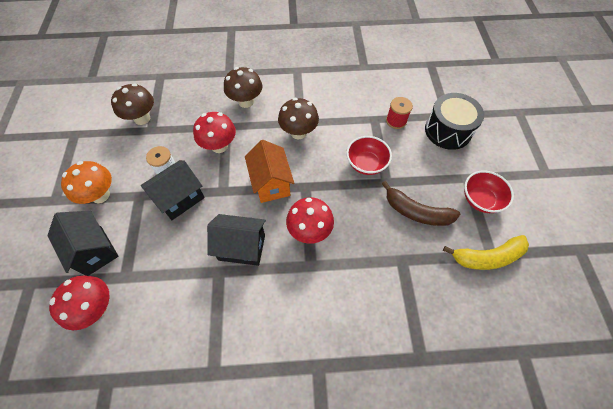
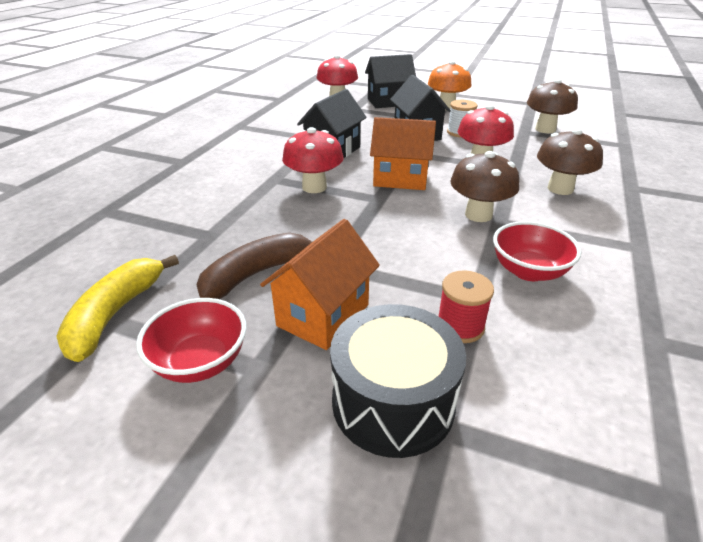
camera: 115 degrees right, 25 degrees down
(366, 164) = (380, 256): red bowl -> red bowl (528, 271)
(423, 169) = (323, 315): none -> orange house

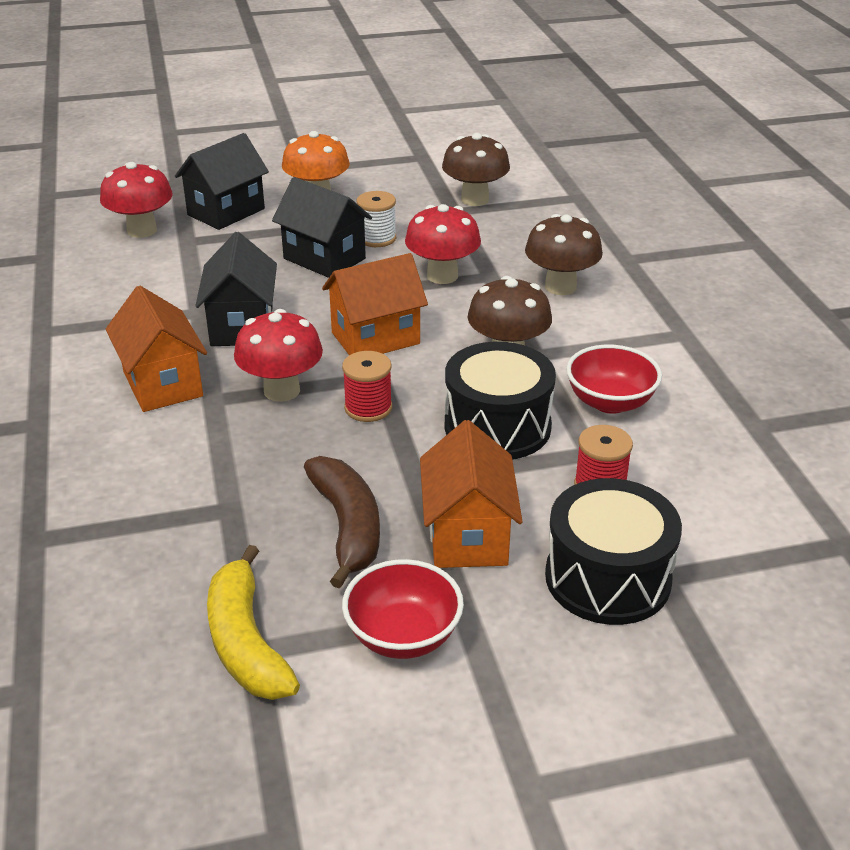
camera: 35 degrees left, 0 degrees up
(256, 274) = (347, 526): brown banana -> brown banana turned 150 degrees clockwise
(259, 164) = (162, 384): none -> orange house
(352, 213) = (368, 408): none -> red spool
(423, 254) = (497, 426): none -> black drum

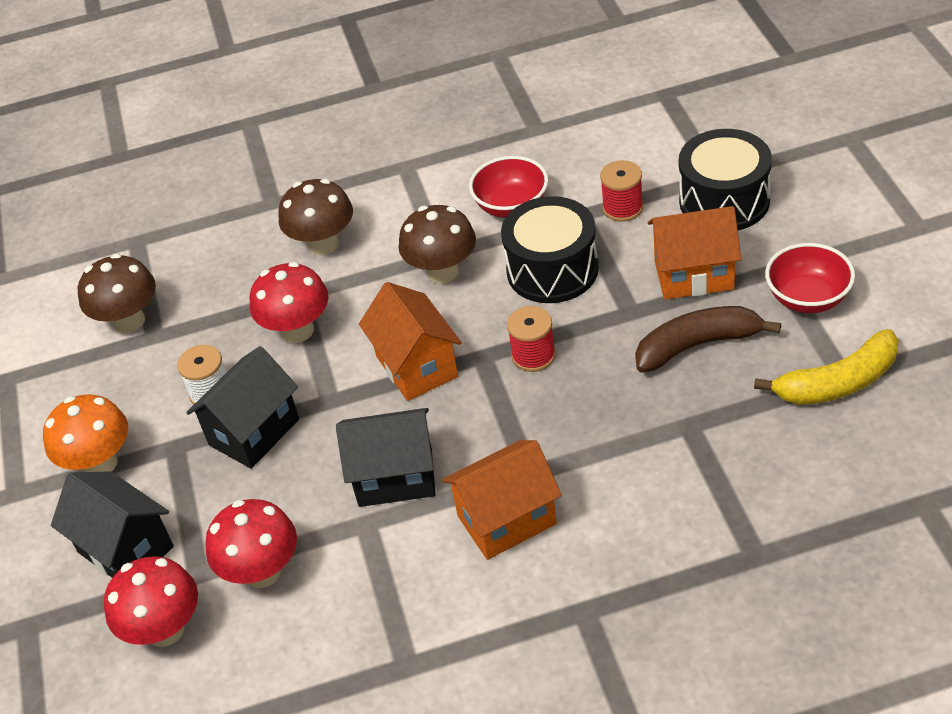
camera: 85 degrees left, 10 degrees up
(282, 390) = (511, 422): red mushroom -> red mushroom (262, 572)

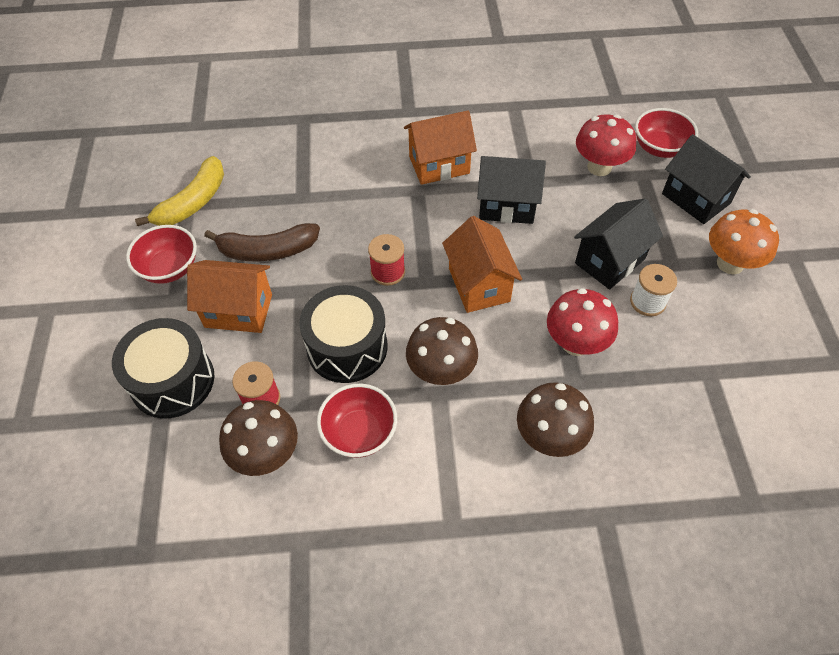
camera: 175 degrees left, 10 degrees up
(129, 321) = (736, 395): brown mushroom -> brown mushroom (266, 455)
(165, 630) = (659, 148): red mushroom -> red bowl
(838, 383) = (193, 202): yellow banana -> yellow banana turned 135 degrees clockwise

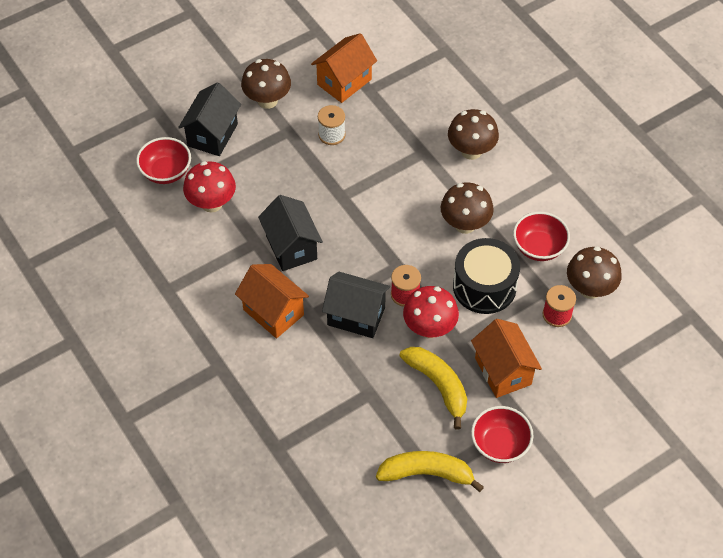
camera: 120 degrees left, 0 degrees up
(172, 380) = (583, 376): black drum -> none
(268, 250) = (438, 385): brown banana -> yellow banana
(479, 285) = (379, 233): orange house -> orange house (344, 82)
(575, 343) = (393, 161): red mushroom -> red mushroom (429, 328)
(610, 261) = (308, 166): black house -> black house (356, 316)
(730, 263) = (267, 100): orange mushroom -> brown mushroom

